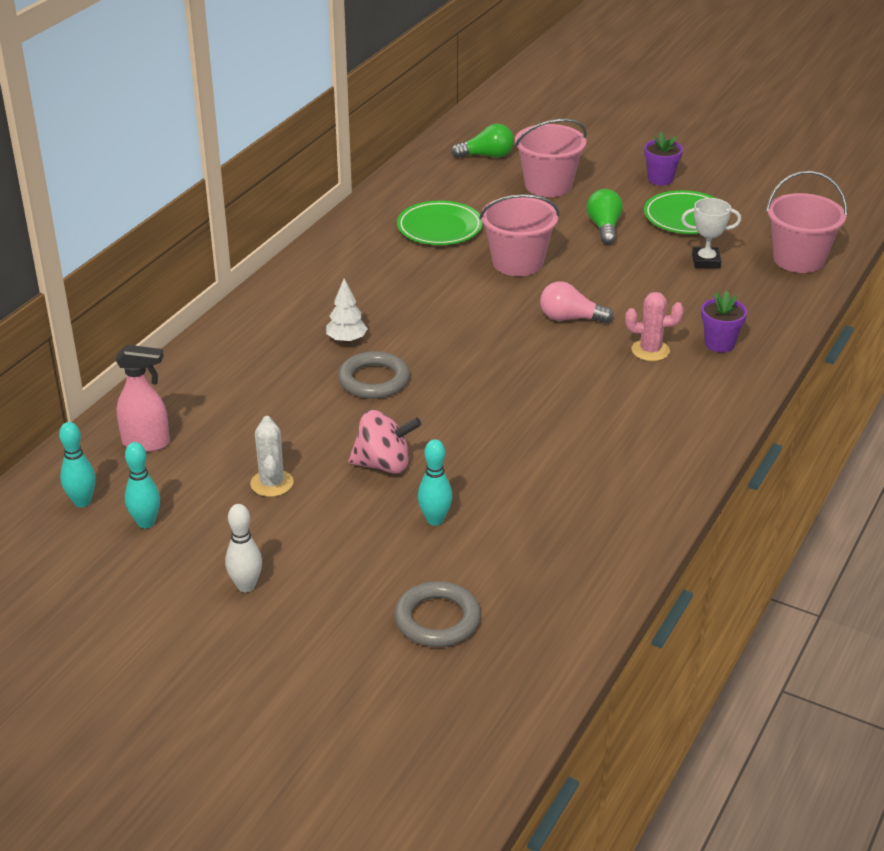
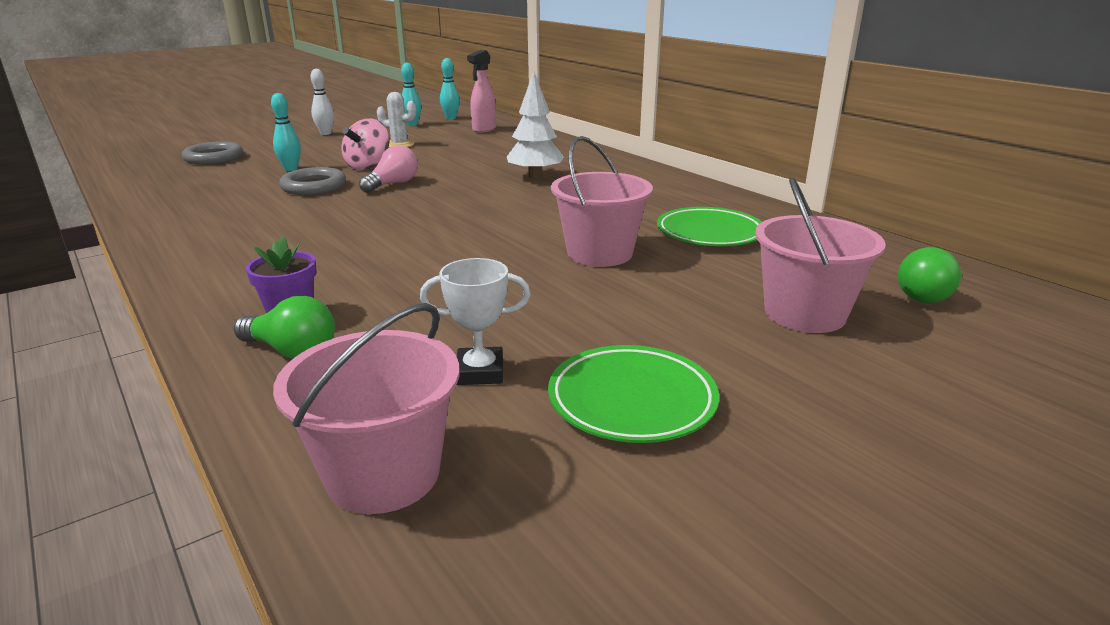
camera: 115 degrees right, 10 degrees down
(347, 340) = (535, 176): white tree -> white tree, size x1.55
(374, 380) = (469, 176): grey ring -> grey ring (314, 186)
(570, 318) = (458, 253): pink light bulb -> pink light bulb (393, 184)
(604, 227) = (646, 322): green light bulb -> green light bulb (291, 351)
(650, 350) = (344, 276): pink cactus -> none
(660, 179) = (801, 422): purple flower pot -> none
(706, 261) = (480, 372): white trophy -> white trophy turned 60 degrees clockwise

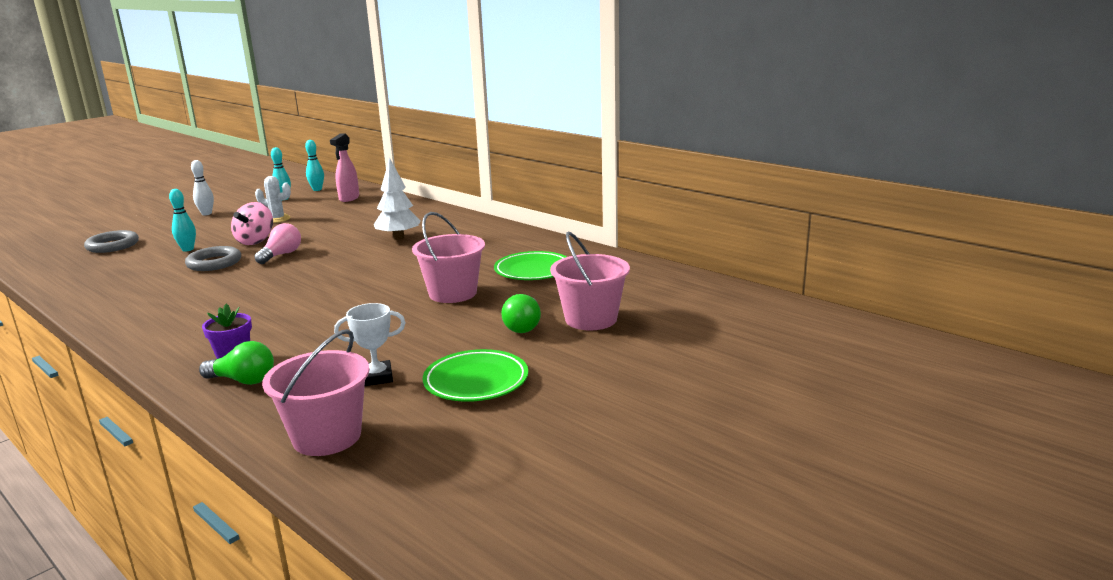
camera: 10 degrees left, 5 degrees down
(920, 293) = (668, 298): green light bulb -> green light bulb (524, 326)

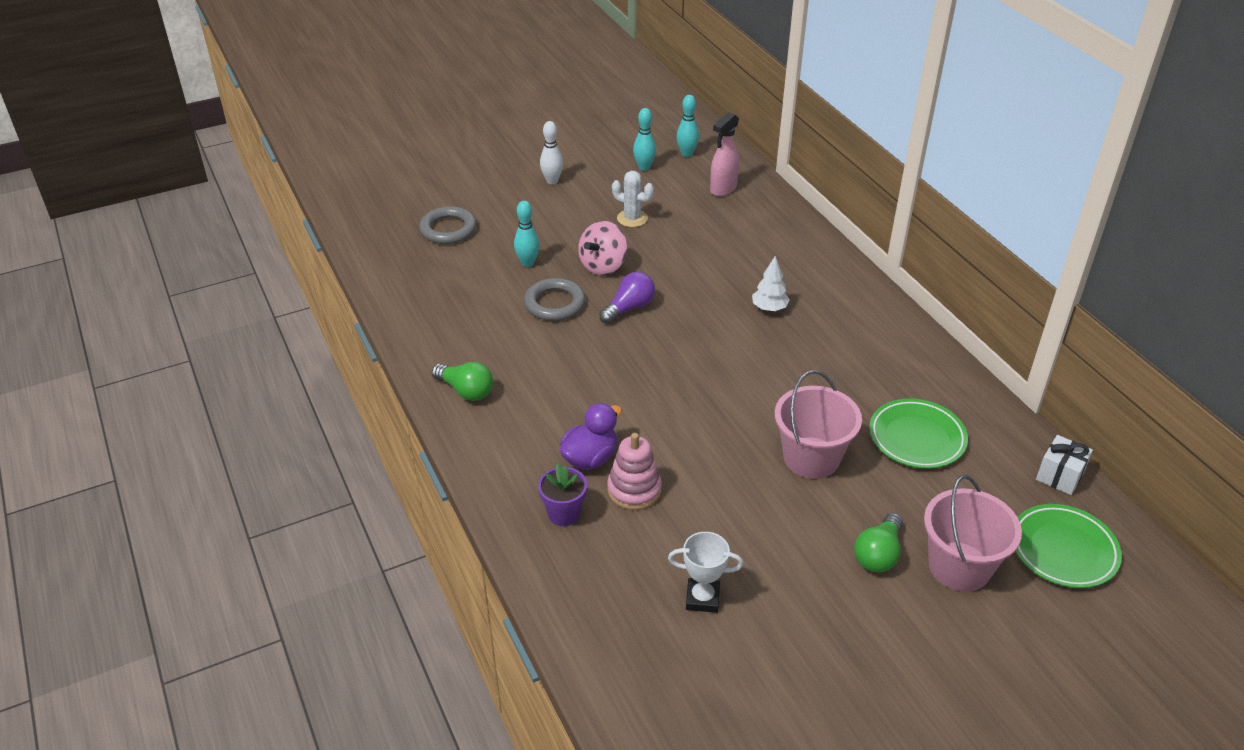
camera: 20 degrees right, 20 degrees up
(243, 380) = (570, 556): green light bulb -> green light bulb (466, 391)
(256, 327) = (590, 458): none -> purple duck
(281, 255) = (629, 308): pink light bulb -> purple light bulb
(300, 335) = (634, 490): none -> pink stacking toy
(327, 437) = (641, 683): pink bucket -> none
(398, 238) = (769, 308): white tree -> white tree, size x0.65
(476, 381) = (803, 643): green plate -> green plate (1063, 550)
(646, 268) = (1059, 476): none -> white gift

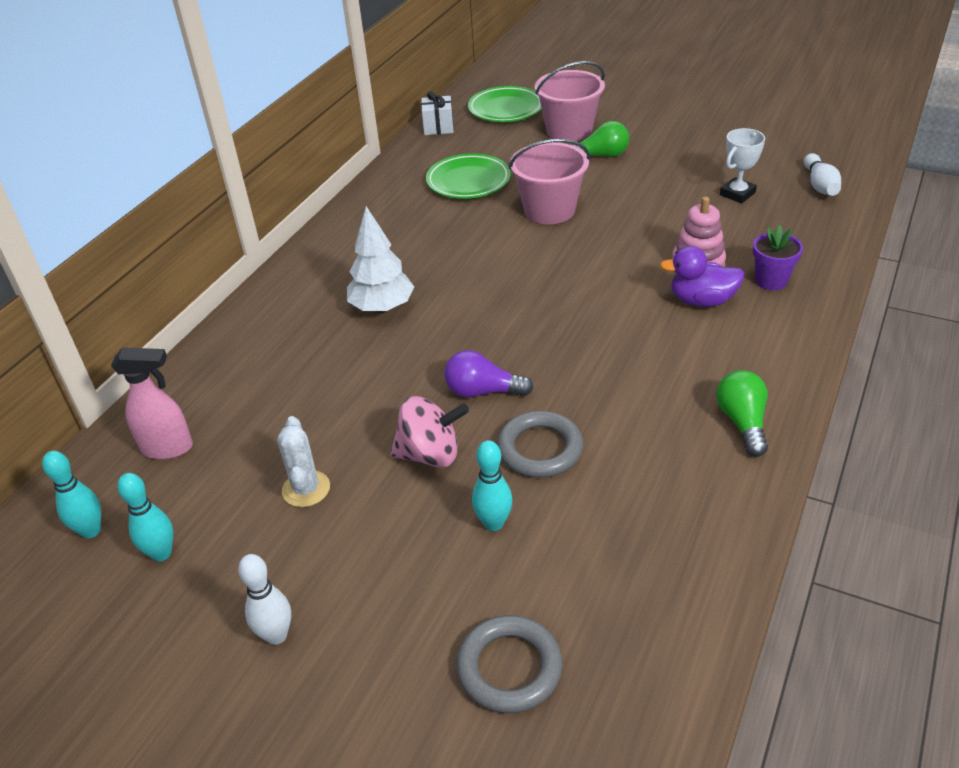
camera: 125 degrees left, 0 degrees up
(648, 674) = (820, 185): none -> white bowling pin
(702, 598) = (737, 194): white trophy -> white trophy turned 75 degrees clockwise
(769, 308) = (382, 307): white tree -> white tree, size x1.55

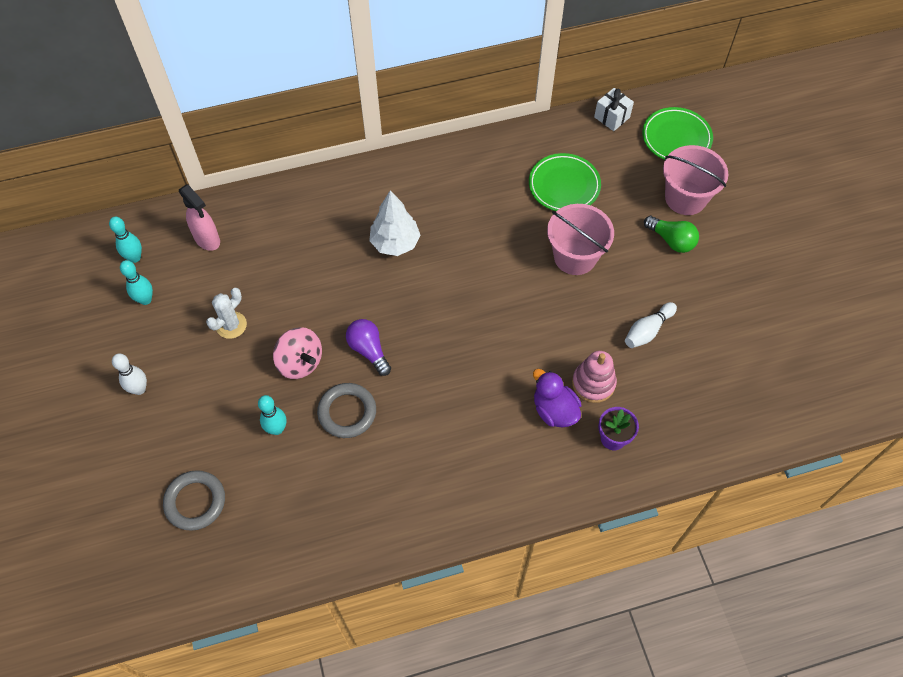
camera: 45 degrees right, 20 degrees up
(737, 194) = (702, 356): white trophy -> none
(742, 422) = (454, 502): green light bulb -> none
(820, 185) = (766, 403): white bowling pin -> white bowling pin (647, 330)

